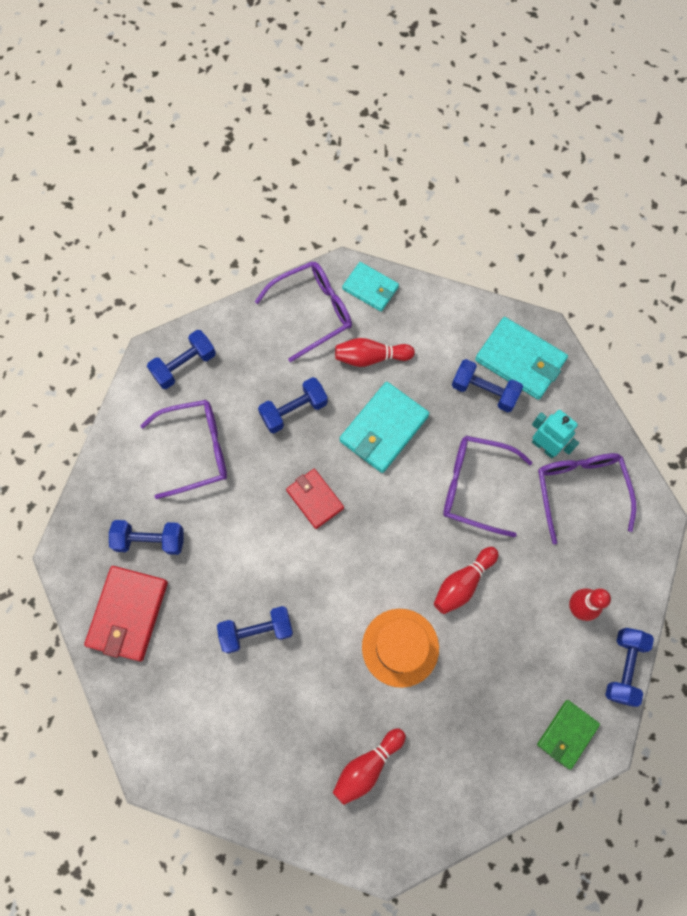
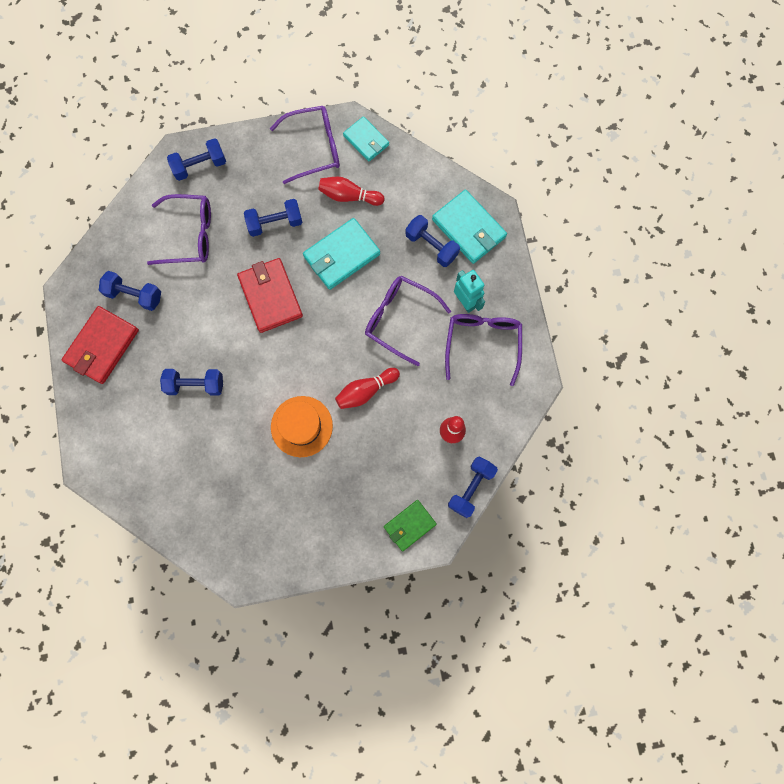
camera: 15 degrees right, 5 degrees up
(315, 499) = (270, 296): red wallet -> red wallet, size x1.57
(367, 766) = (249, 507): red bowling pin -> none

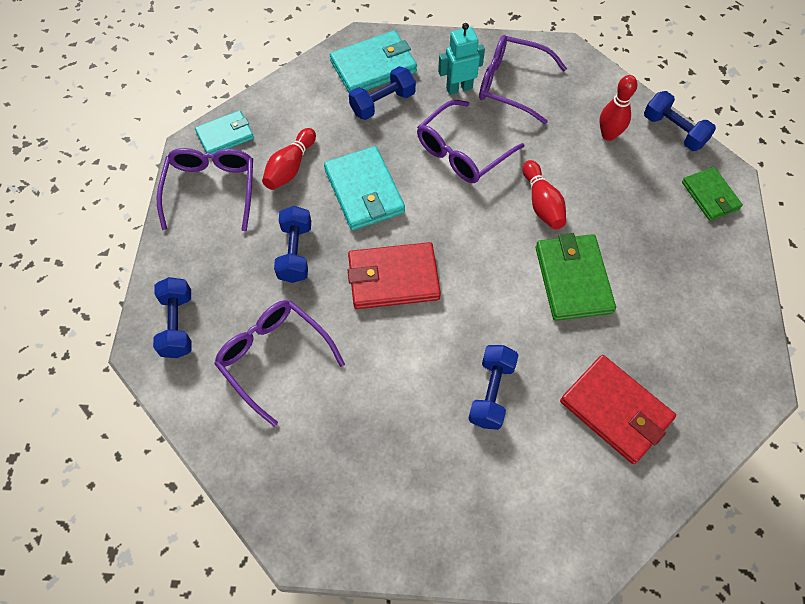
camera: 75 degrees left, 15 degrees down
(102, 346) = (403, 510): red wallet -> red wallet (615, 410)
(134, 295) = (338, 449): blue dumbbell -> none
(190, 235) = (274, 358): purple glasses -> purple glasses turned 60 degrees counterclockwise
(301, 426) = (573, 279): orange hat -> green wallet

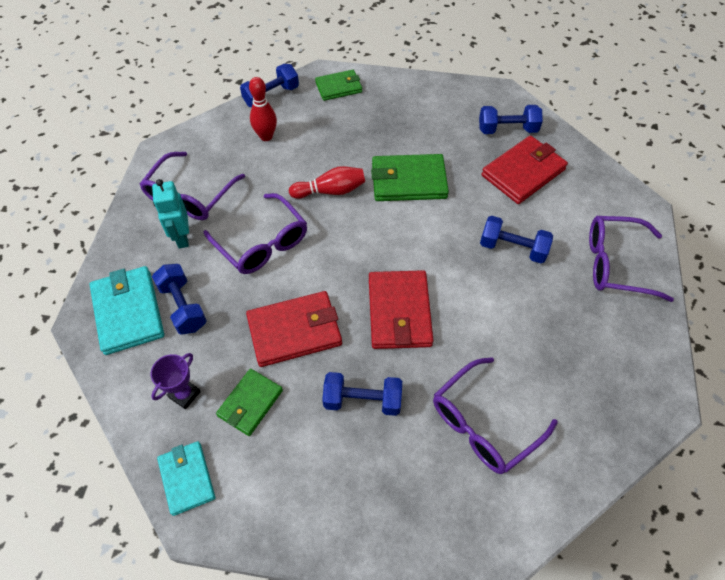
camera: 85 degrees left, 5 degrees down
(177, 325) = (445, 528): blue dumbbell -> blue dumbbell (507, 129)
(211, 189) = (265, 494): purple glasses -> purple glasses (615, 264)
(290, 167) = (250, 403): red bowling pin -> green wallet
(297, 120) = (184, 394): none -> purple trophy
(364, 191) = (294, 331): turquoise wallet -> red wallet

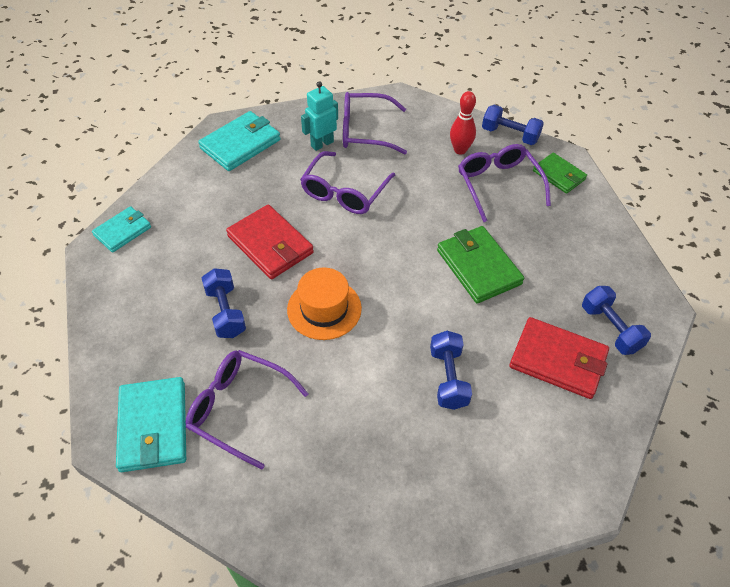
camera: 65 degrees right, 5 degrees down
(183, 307) = (259, 171): blue dumbbell -> none
(184, 394) = (187, 202): purple trophy -> none
(250, 403) = (194, 242): green wallet -> none
(330, 191) = (428, 215): red bowling pin -> none
(399, 312) = (324, 309): red wallet -> orange hat
(476, 512) = (153, 426): none -> turquoise wallet
(615, 264) = (485, 483): purple glasses -> purple glasses (498, 185)

